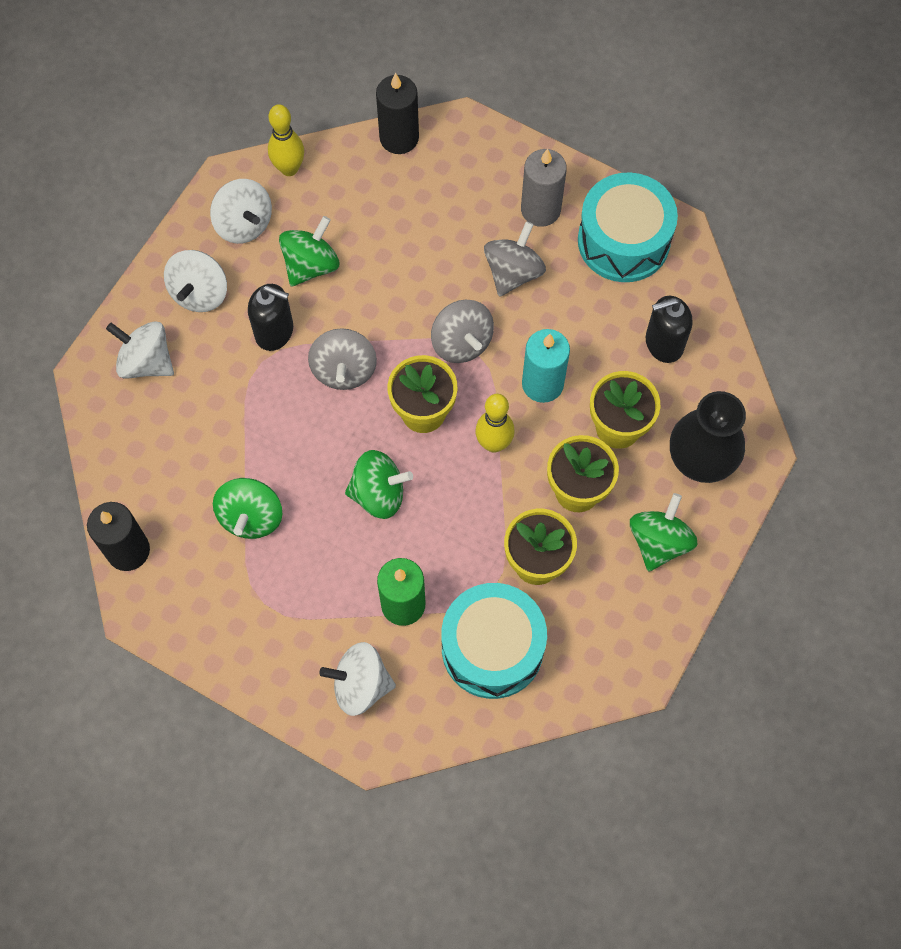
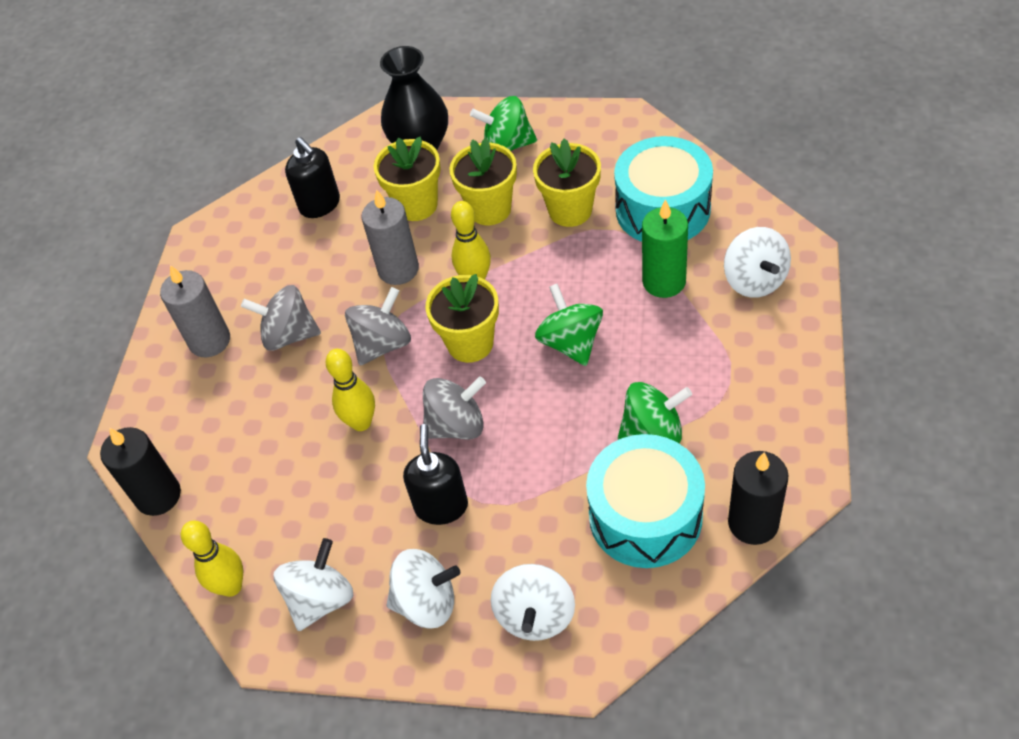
camera: 105 degrees left, 15 degrees down
(311, 265) = (347, 508): green spinning top -> none
(387, 300) = (361, 422): none -> yellow bowling pin
(542, 384) = (398, 269): turquoise candle -> grey candle
(623, 241) = (223, 268): turquoise drum -> turquoise drum (645, 516)

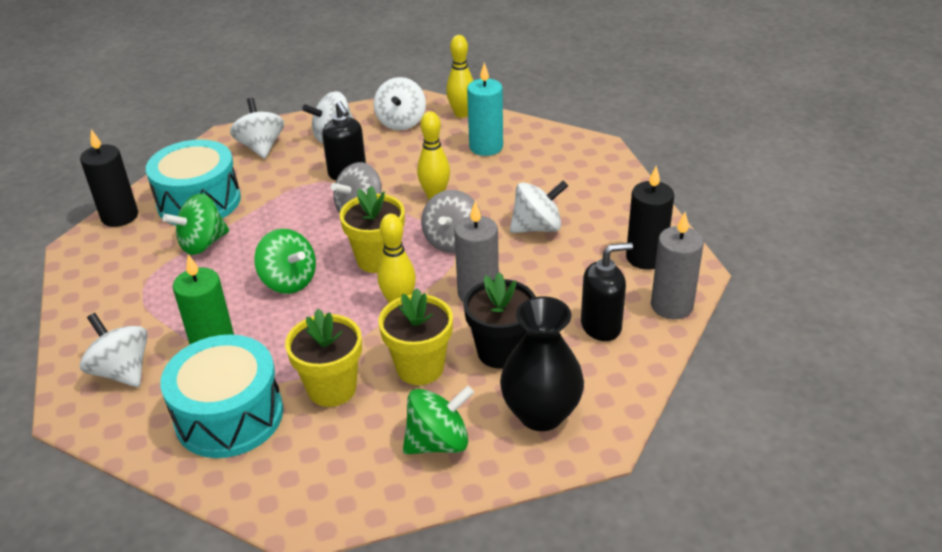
camera: 150 degrees right, 15 degrees down
(158, 495) = (548, 132): black candle -> black candle (645, 258)
(210, 341) = (599, 208): grey candle -> grey candle (671, 306)
(249, 494) = (486, 147): none -> turquoise candle
(289, 335) = (537, 227): grey spinning top -> white spinning top
(320, 205) = (601, 326): black soap dispenser -> black soap dispenser turned 135 degrees clockwise
(416, 205) = (500, 352): yellow flower pot -> black flower pot

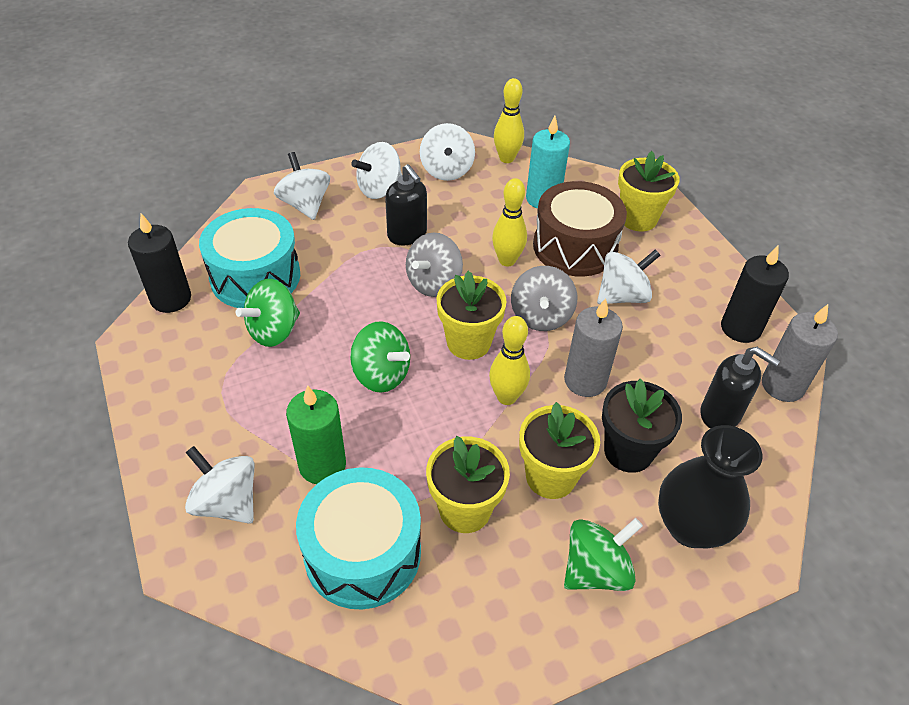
camera: 10 degrees left, 10 degrees up
(504, 186) = (575, 247): none -> brown drum
(574, 165) = (638, 218): none -> yellow flower pot
(601, 326) = (720, 414): black soap dispenser -> black soap dispenser turned 60 degrees clockwise

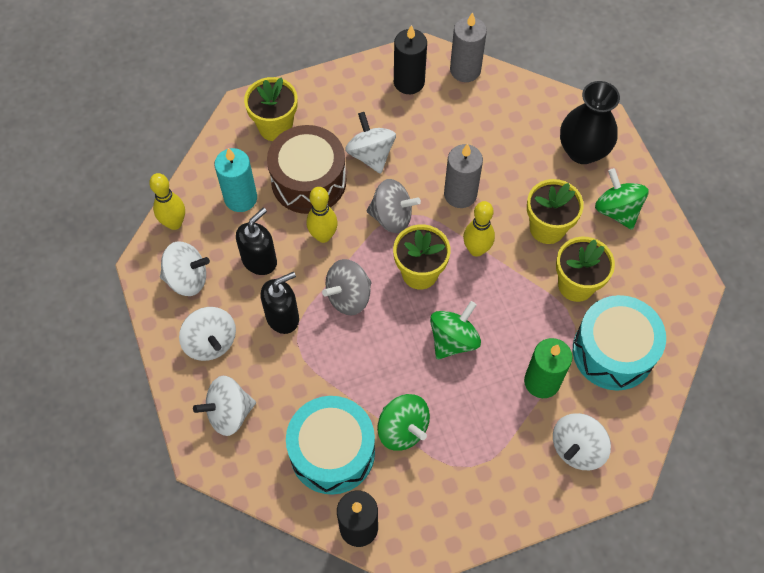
camera: 85 degrees left, 15 degrees up
(434, 283) = (348, 296): grey spinning top -> grey spinning top turned 105 degrees clockwise
(628, 451) = (524, 176): black flower pot -> none
(720, 414) = (491, 114): black soap dispenser -> black soap dispenser (259, 260)

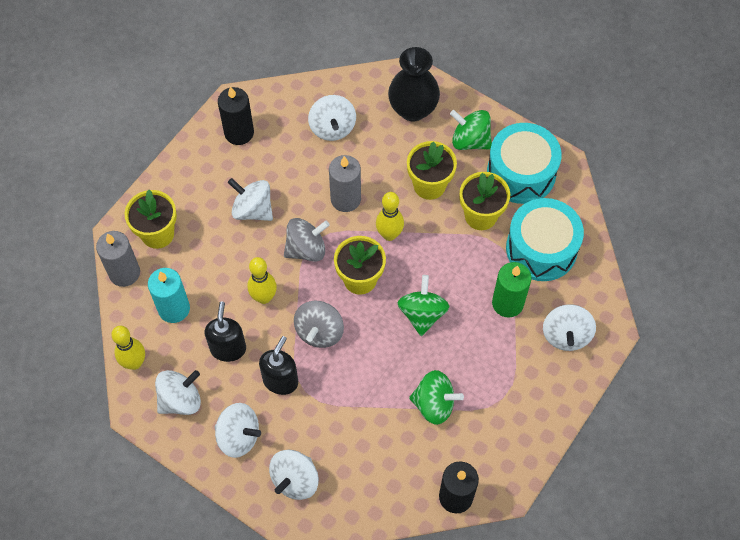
camera: 35 degrees left, 0 degrees up
(309, 181) = (219, 261): brown drum -> none
(332, 452) = (395, 456): turquoise drum -> turquoise drum (521, 173)
(465, 70) = (276, 97): grey candle -> grey candle (124, 273)
(495, 125) = (332, 128): none -> white spinning top

